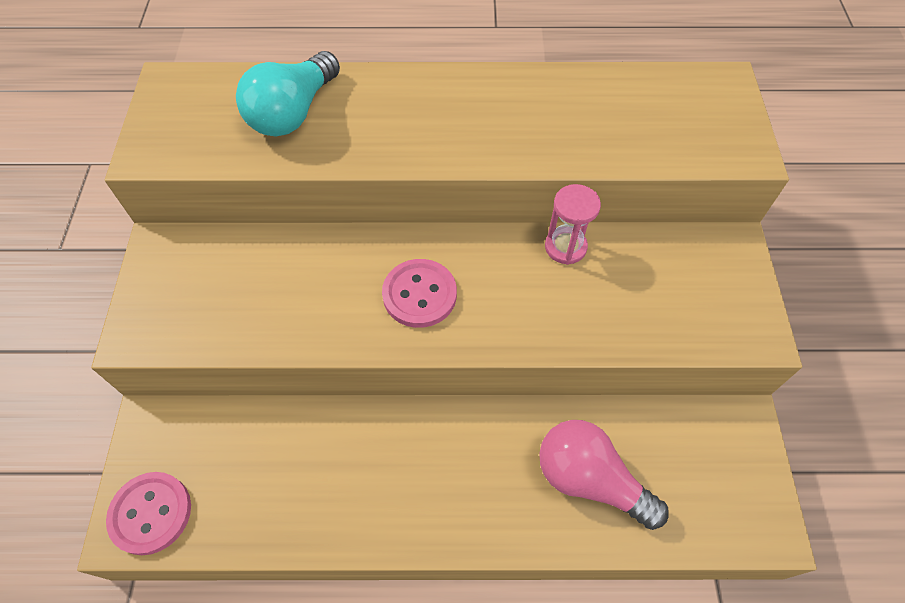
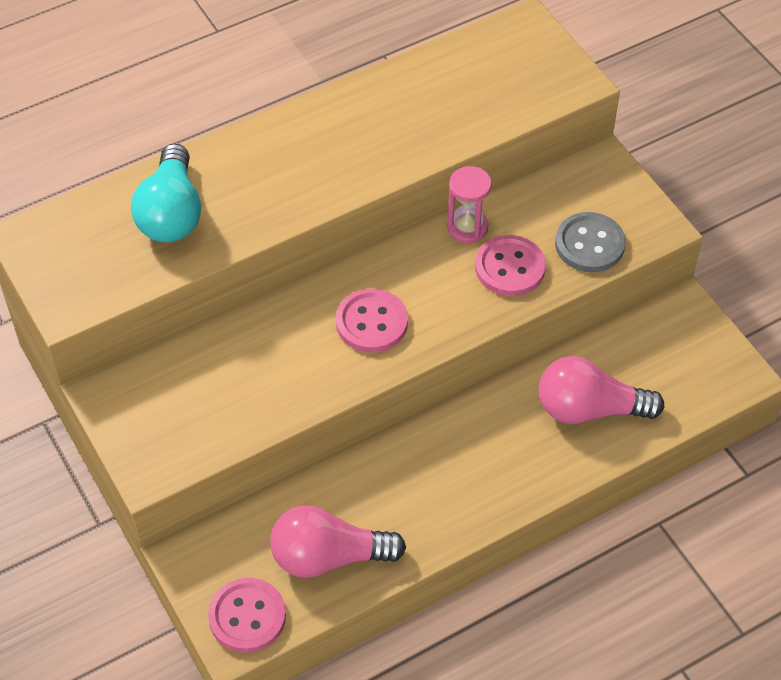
camera: 30 degrees left, 5 degrees down
(258, 495) = (329, 556): none -> pink light bulb
(582, 304) = (510, 267): none -> pink button
(675, 318) = (589, 244): none -> grey button

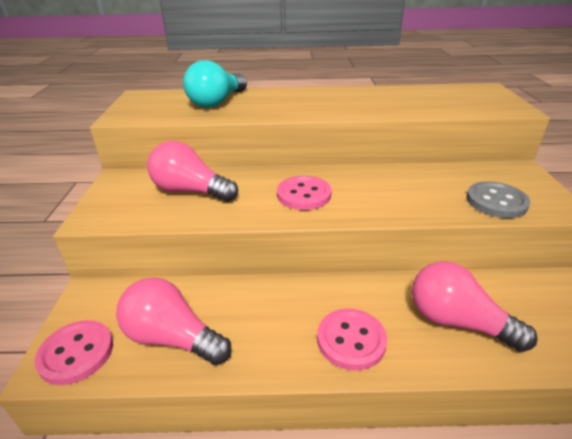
camera: 30 degrees right, 20 degrees down
(228, 376) = (190, 191): none -> pink light bulb
(467, 227) = (403, 172): pink hourglass -> none
(510, 267) = (424, 196): pink button -> pink button (351, 340)

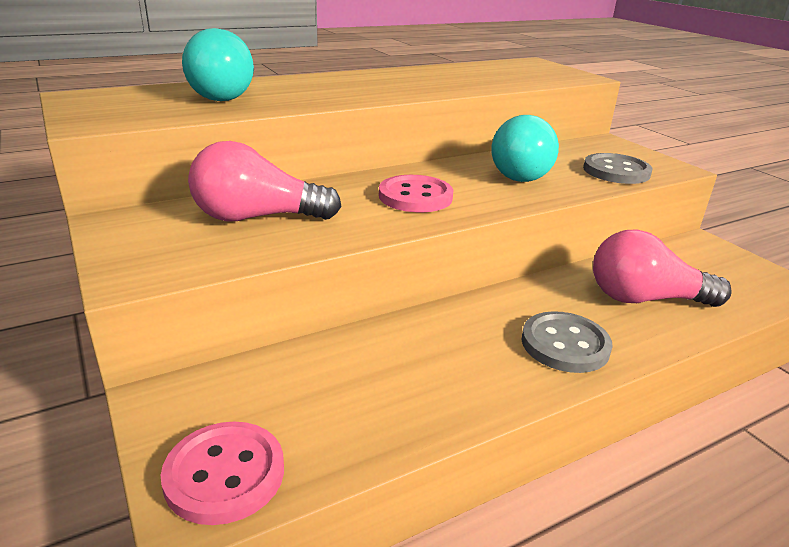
camera: 30 degrees left, 5 degrees down
(173, 338) = (354, 409): pink light bulb -> none
(351, 340) = (565, 344): pink button -> grey button
(405, 187) = (519, 172): none -> turquoise light bulb

